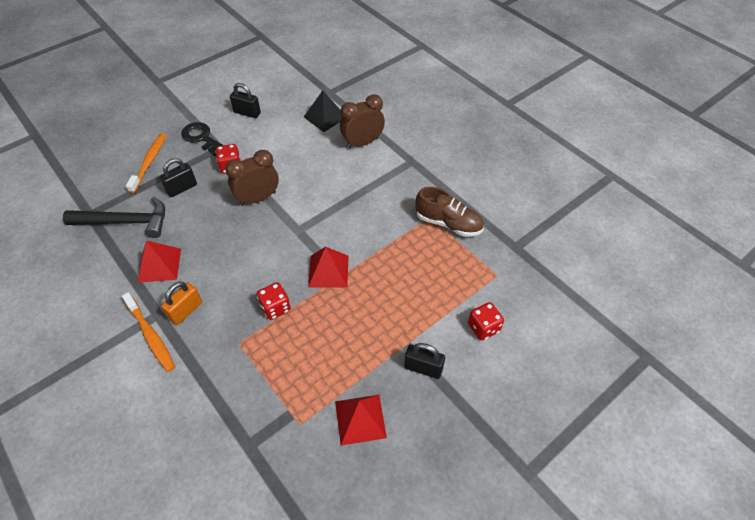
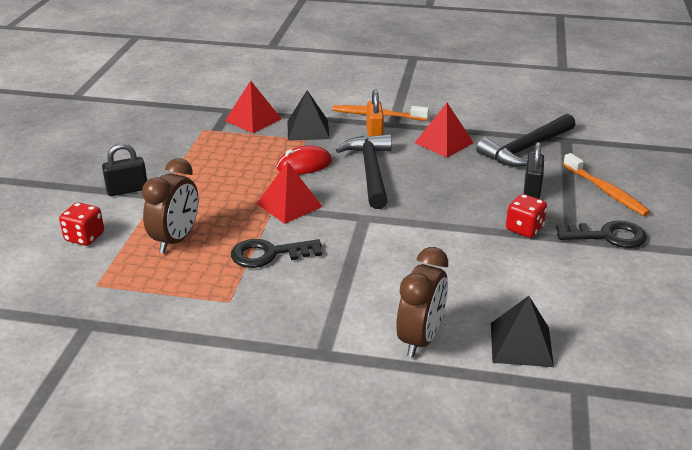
camera: 140 degrees right, 20 degrees down
(223, 355) = (308, 129): none -> black pyramid
(243, 268) = (370, 171): none -> black hammer
(247, 113) = (620, 290): black padlock -> none
(258, 198) = (446, 219): brown clock -> brown clock (176, 240)
(275, 308) = (304, 165): red dice -> red mouse
(360, 419) = (157, 148): red pyramid -> red pyramid (253, 119)
(380, 235) = (269, 254): none -> black key
(448, 223) = (198, 305): brown shoe -> none

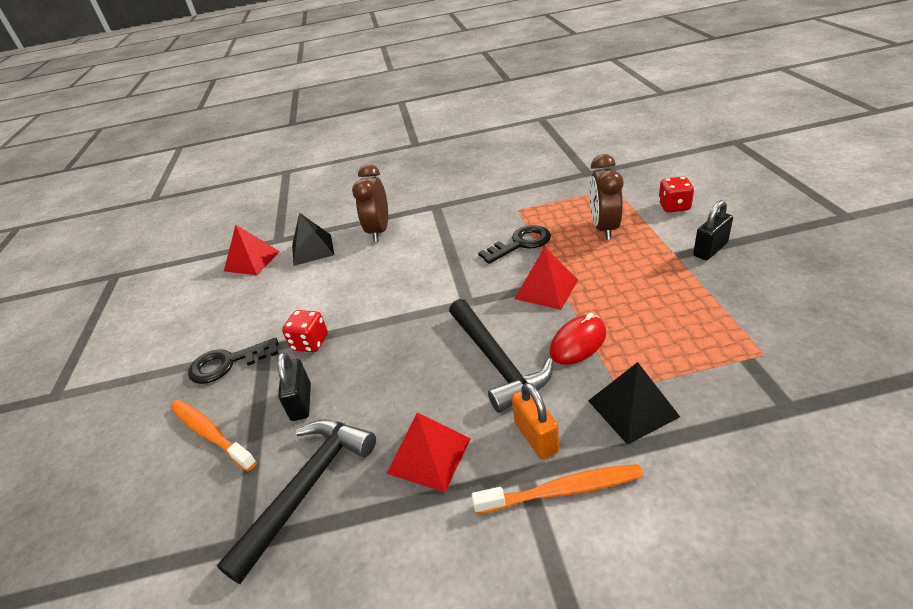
camera: 165 degrees right, 5 degrees up
(253, 119) = (728, 399): red pyramid -> red pyramid (252, 261)

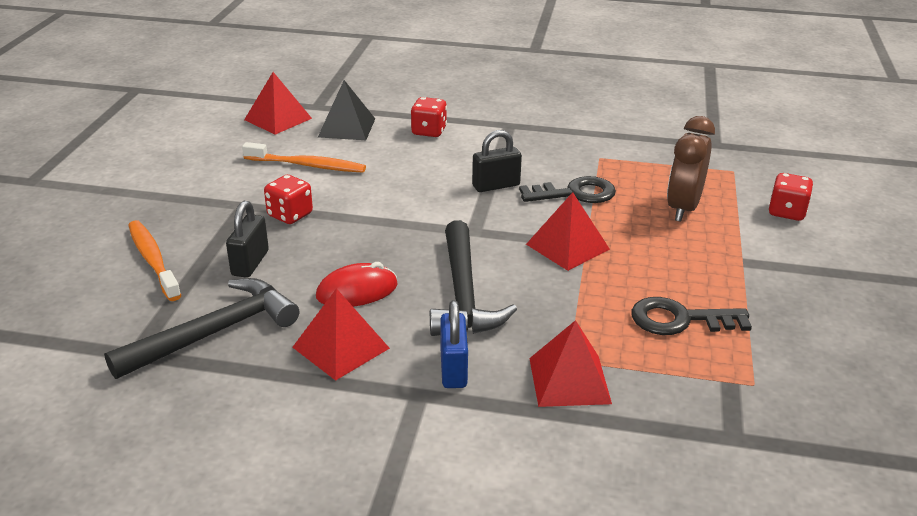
camera: 15 degrees right, 5 degrees down
(228, 363) = (201, 206): black key -> black key (680, 320)
(379, 231) = (429, 131): brown clock -> red dice
(536, 437) = (453, 369): orange padlock -> blue padlock
(562, 490) = (445, 418): orange toothbrush -> orange toothbrush (307, 165)
(578, 343) = (561, 306): red mouse -> red mouse (357, 291)
(633, 408) = (569, 380): black pyramid -> red pyramid
(710, 249) = (788, 269): black padlock -> black padlock (496, 185)

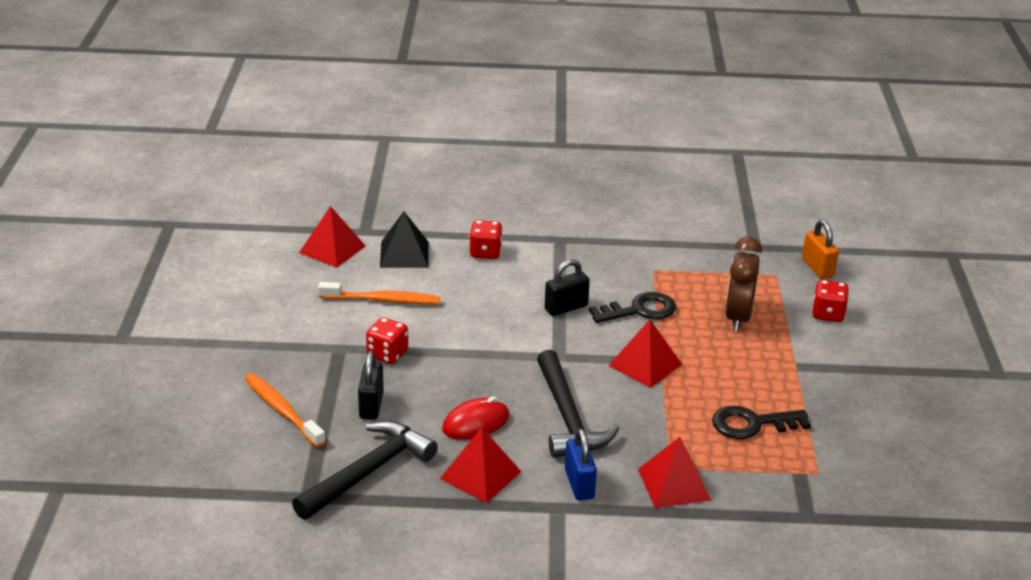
camera: 10 degrees left, 0 degrees up
(780, 168) = (817, 268): none -> orange padlock

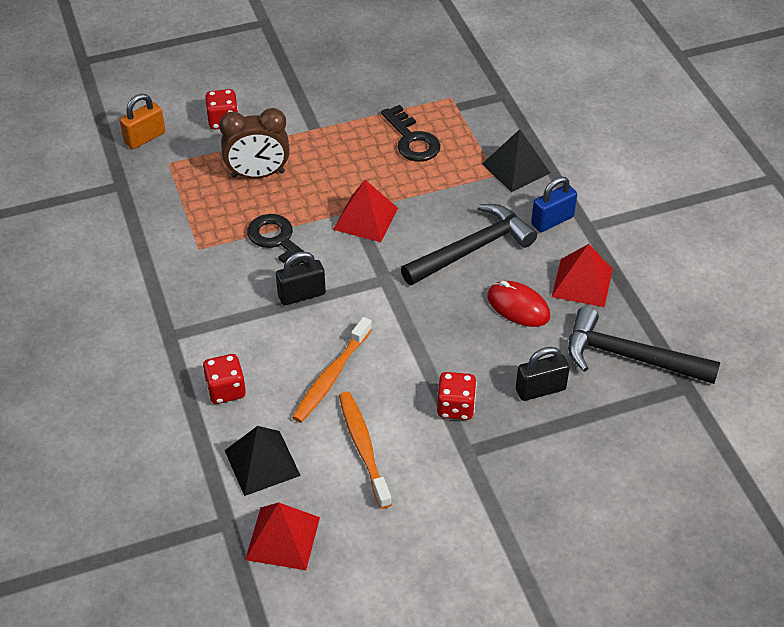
camera: 110 degrees left, 15 degrees up
(282, 410) = (591, 456): orange toothbrush -> orange toothbrush (331, 377)
(566, 308) = (301, 295): black padlock -> black padlock turned 60 degrees counterclockwise
(674, 484) = (516, 168): red pyramid -> black pyramid

